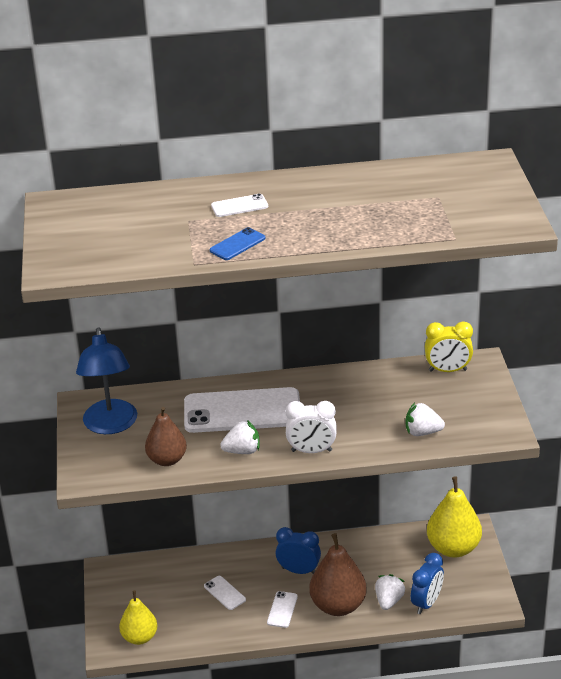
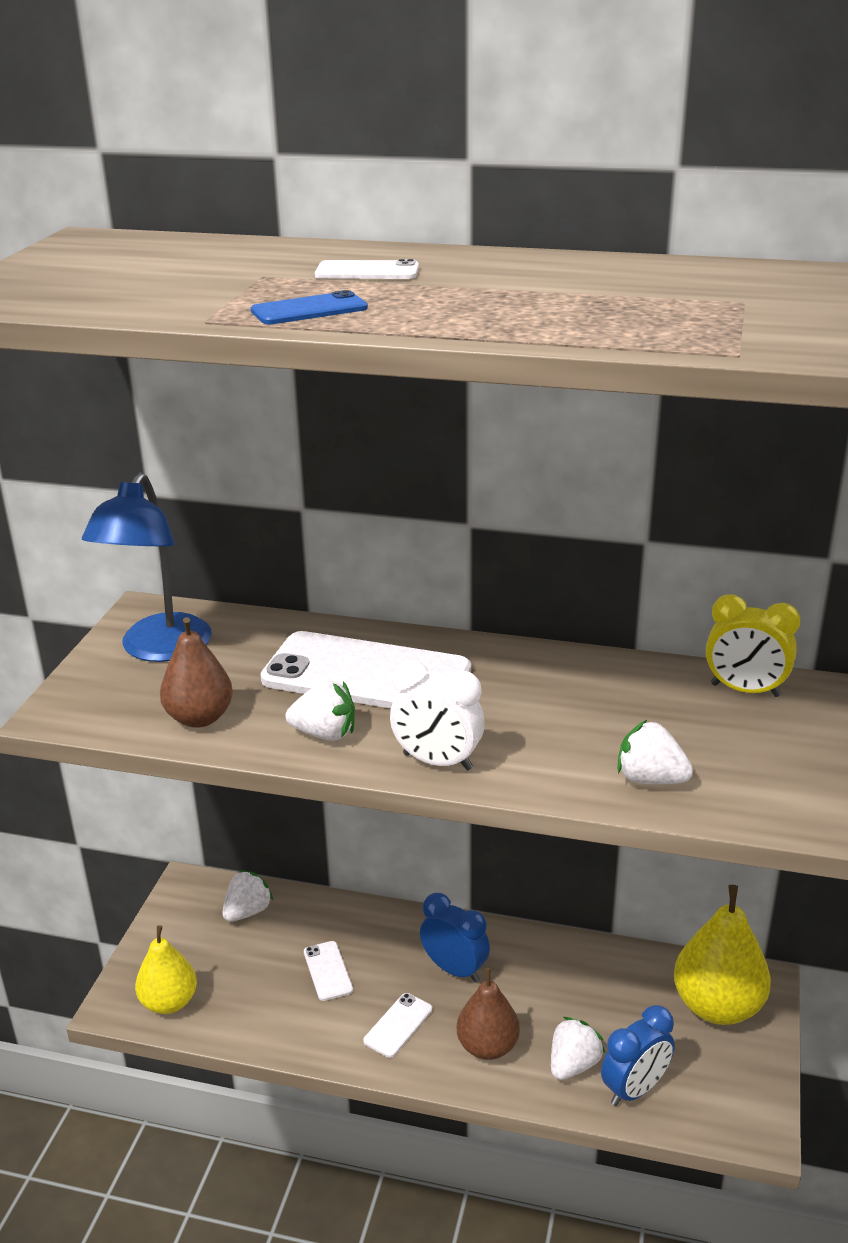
camera: 20 degrees right, 5 degrees down
(154, 574) = (247, 911): none -> white strawberry
(338, 606) = (487, 1046): brown pear -> brown pear, size x0.65

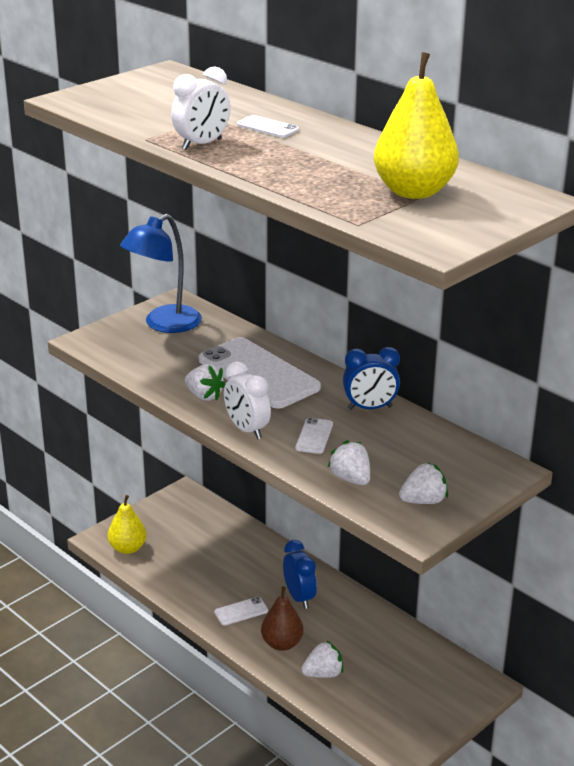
camera: 30 degrees right, 0 degrees up
(199, 718) = (150, 366): brown pear -> none
(247, 911) = (206, 519): white strawberry -> white strawberry (423, 501)
(309, 310) = (202, 144): blue phone -> white clock
(328, 971) = (225, 568): white phone -> white phone (314, 436)
(635, 1089) = (347, 701): blue clock -> blue clock (370, 408)
(717, 1006) = (443, 684): yellow pear -> yellow pear (414, 192)
(745, 690) = (467, 455): yellow clock -> none

